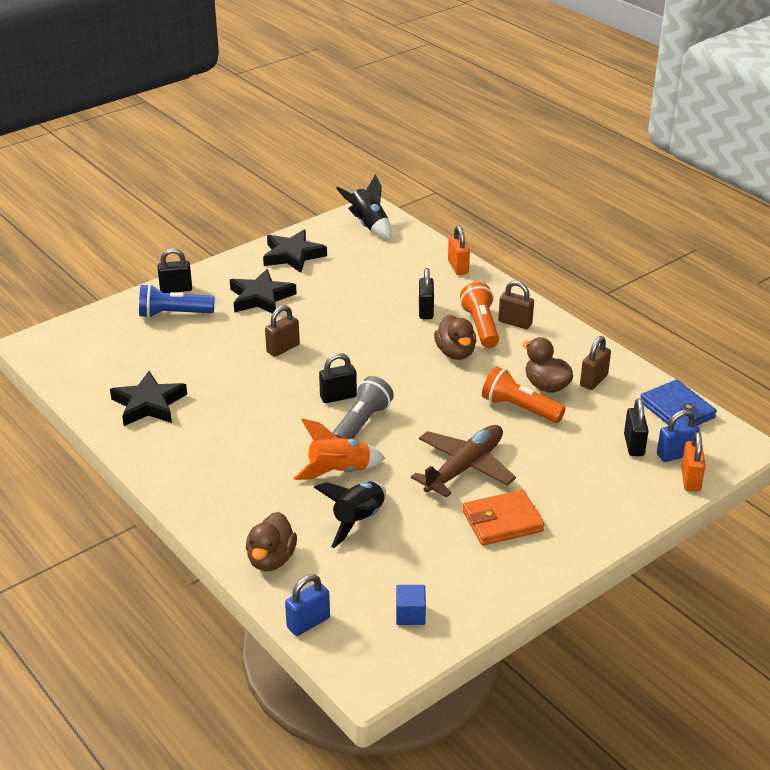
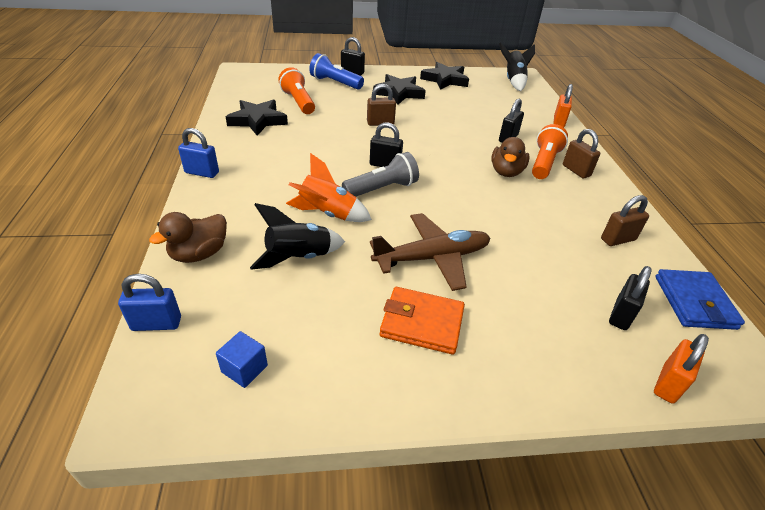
camera: 30 degrees right, 5 degrees up
(519, 408) = (526, 233): orange flashlight -> orange flashlight (298, 102)
(546, 386) = (567, 225): brown duck -> none
(675, 455) = (665, 347): blue padlock -> blue padlock (202, 173)

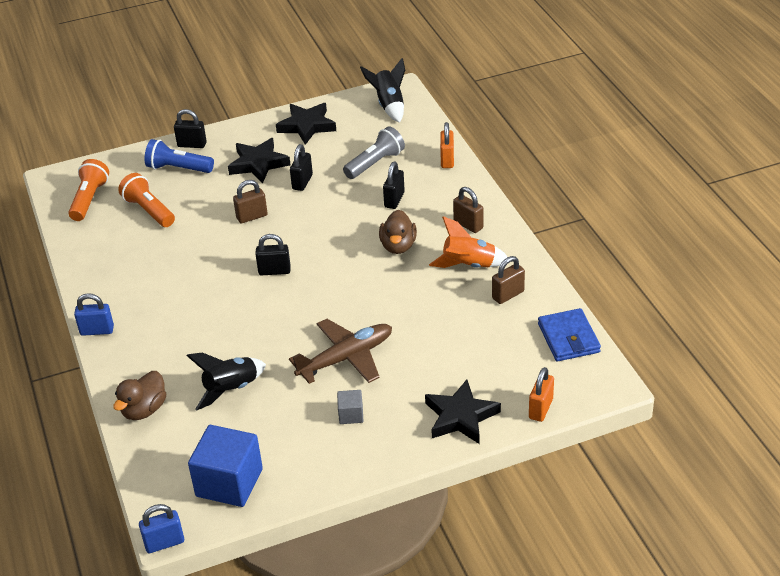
camera: 10 degrees left, 0 degrees up
(156, 324) = (145, 471): blue padlock -> blue padlock (164, 543)
(244, 369) = (229, 482): blue cube -> blue cube, size x2.11
(258, 120) = (117, 250): black star -> black star (461, 416)
(327, 214) = (239, 341): orange rocket -> orange rocket (468, 265)
(382, 189) = (280, 300): grey flashlight -> grey flashlight (375, 163)
(422, 323) = (351, 415): orange wallet -> grey cube
(544, 163) = (435, 223): orange flashlight -> orange flashlight (89, 199)
(621, 315) = (508, 365): black padlock -> black padlock (302, 182)

